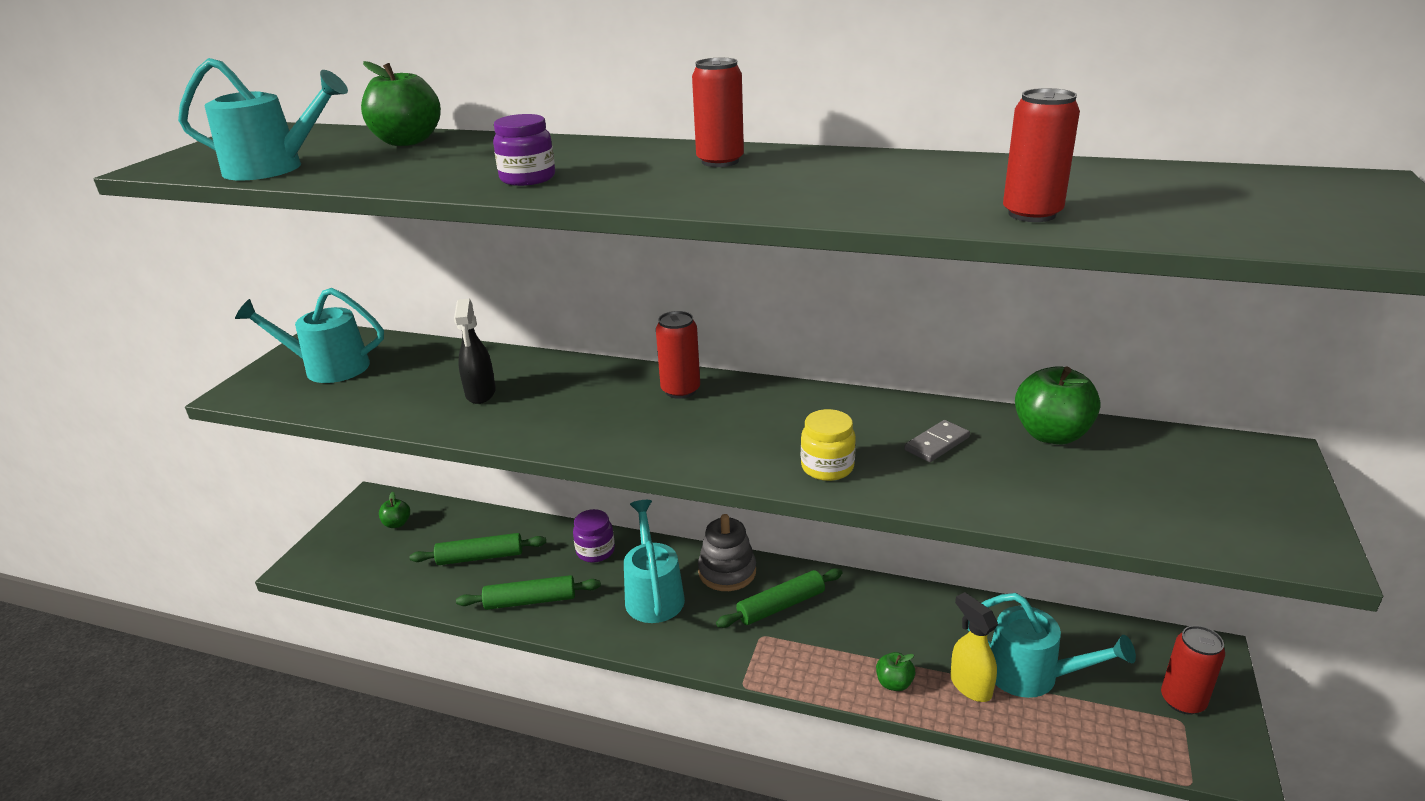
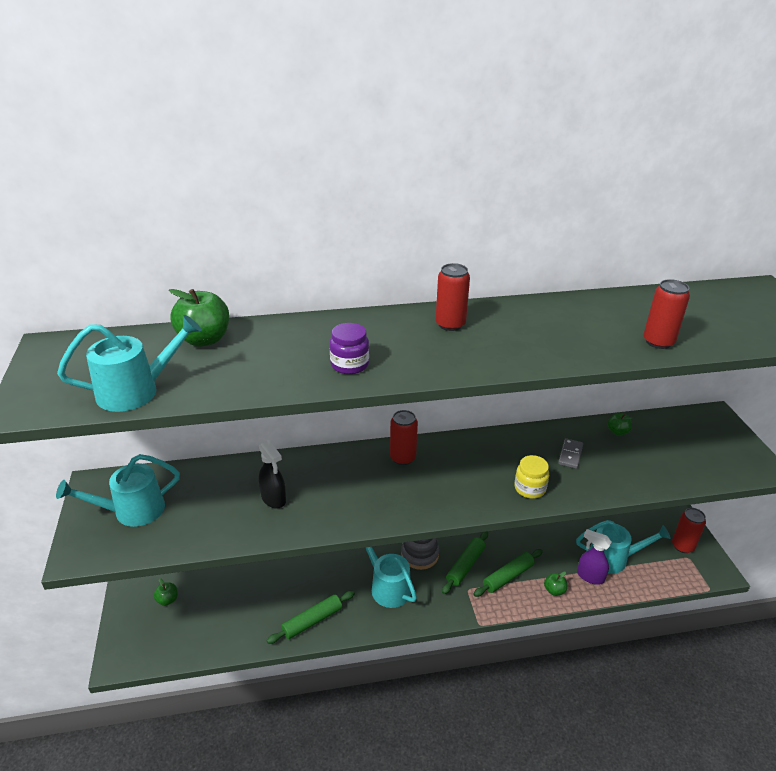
camera: 30 degrees left, 5 degrees up
(480, 557) = (252, 603): green rolling pin -> green rolling pin (508, 577)
(595, 551) = (328, 570): purple jar -> none
(970, 686) = (590, 576): yellow spray bottle -> purple spray bottle
(1051, 434) = (617, 432): green apple -> green apple, size x0.53

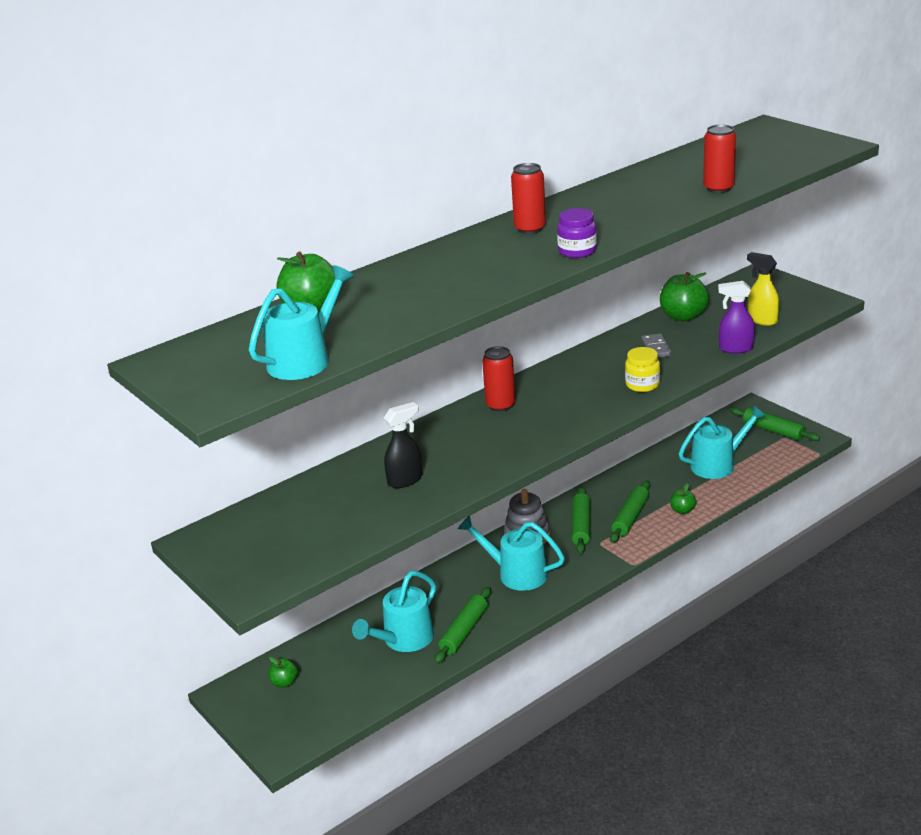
camera: 25 degrees left, 5 degrees down
(131, 511) = (265, 543): turquoise watering can -> turquoise watering can (403, 640)
(274, 499) = (405, 480): black spray bottle -> black spray bottle turned 60 degrees counterclockwise
(349, 365) = (477, 282): purple jar -> purple jar (577, 251)
(590, 576) = (707, 487): purple spray bottle -> purple spray bottle (735, 349)
(617, 432) = (683, 316): green apple -> green apple, size x1.90
(682, 546) = (773, 430): red can -> green rolling pin
(686, 464) = (762, 320): none -> yellow spray bottle

